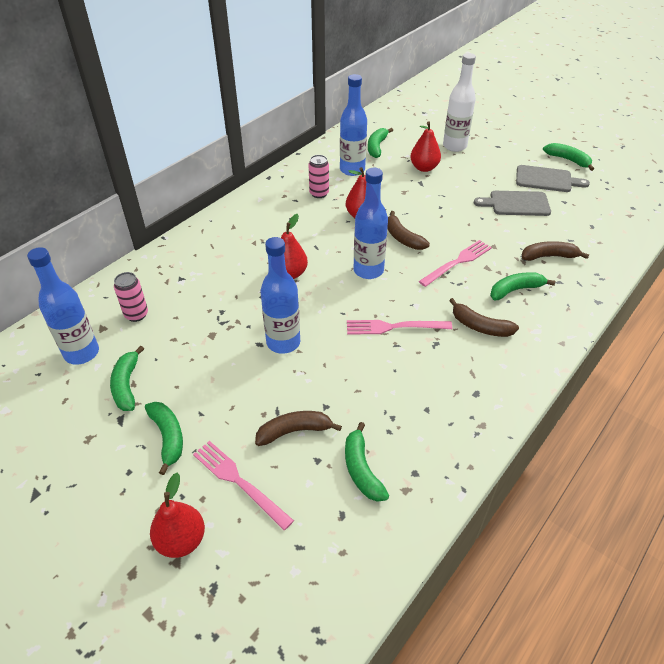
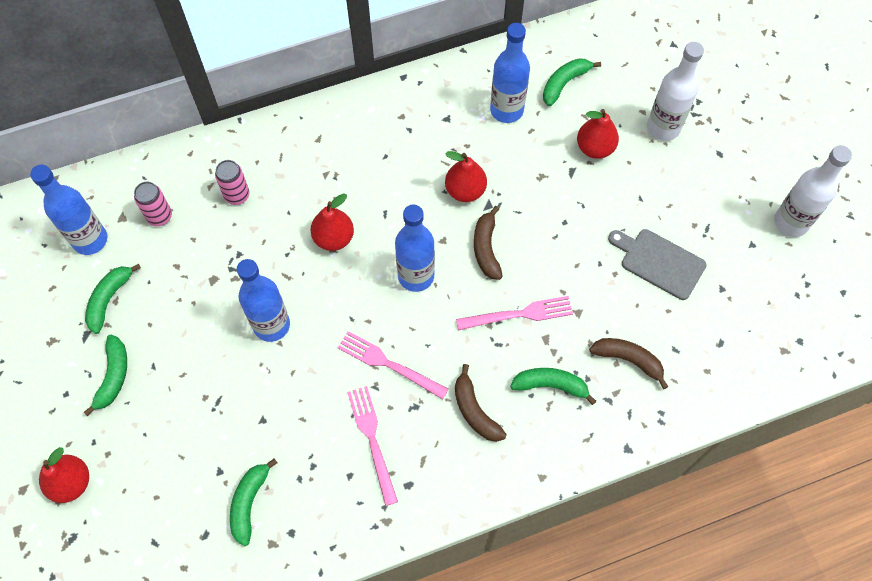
camera: 30 degrees right, 20 degrees up
(239, 481) = (144, 455): pink fork -> pink fork (372, 440)
(294, 431) = (219, 431): brown banana -> none
(319, 193) = (442, 132): pink can -> pink can (237, 195)
(546, 179) = (732, 241): grey cutting board -> none
(568, 160) = (790, 222): green banana -> white bottle

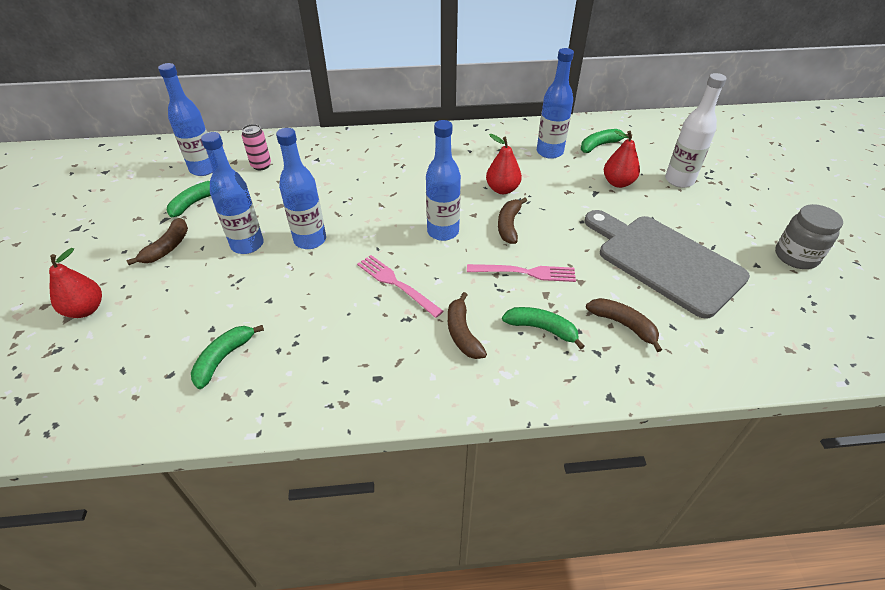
camera: 15 degrees right, 20 degrees down
(113, 376) = (167, 247): green banana -> brown banana
(203, 349) = (247, 245): none -> blue bottle
(237, 195) = (323, 164): pink can -> none
(333, 238) = (385, 198): red pear -> none
(372, 440) = (358, 335): pink fork -> none
(659, 262) = (664, 261): grey cutting board -> grey cutting board, size x1.82
(790, 222) = (796, 256): white bottle -> grey jar

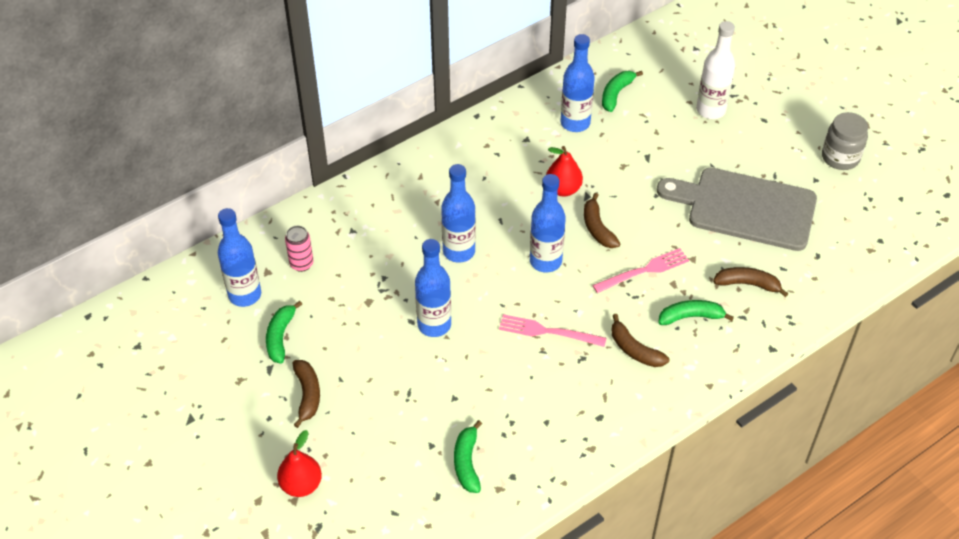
camera: 30 degrees left, 5 degrees up
(247, 245) = (380, 356): blue bottle -> blue bottle (459, 251)
(618, 183) = (660, 136): red pear -> none

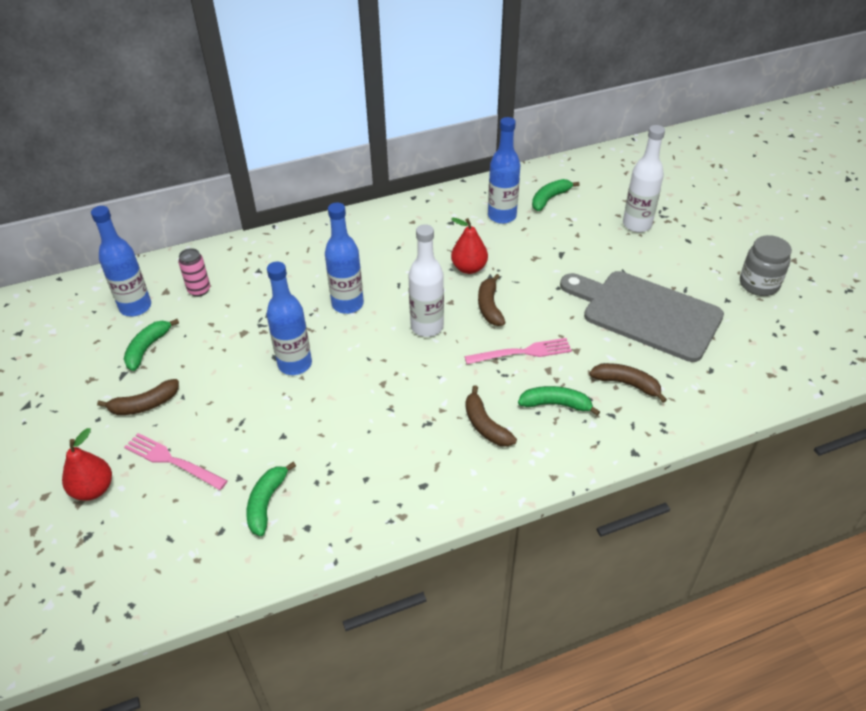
camera: 15 degrees right, 5 degrees down
(307, 395) = (144, 405): brown banana -> brown banana turned 60 degrees clockwise
(545, 261) = (427, 327): blue bottle -> white bottle
(547, 331) = (403, 391): pink fork -> pink fork (172, 461)

